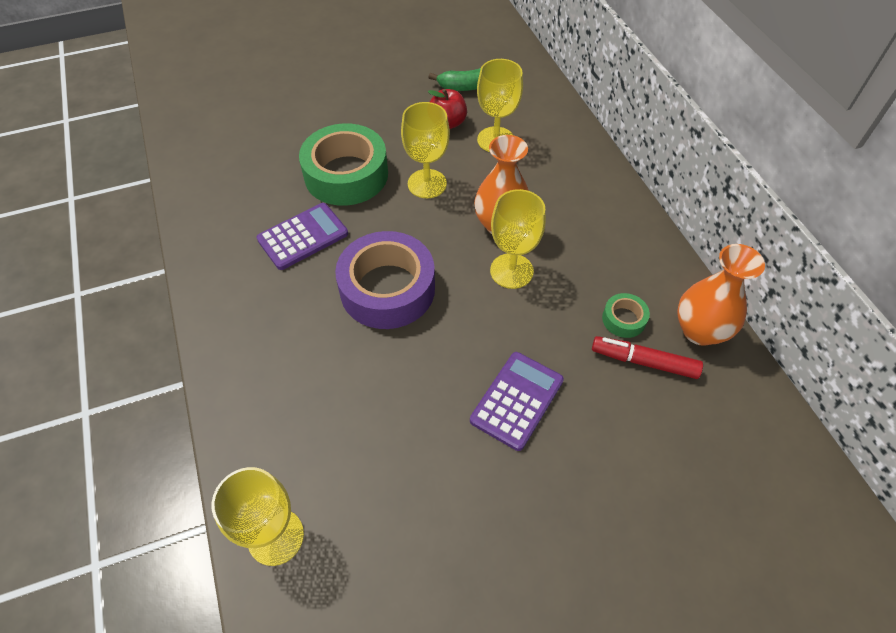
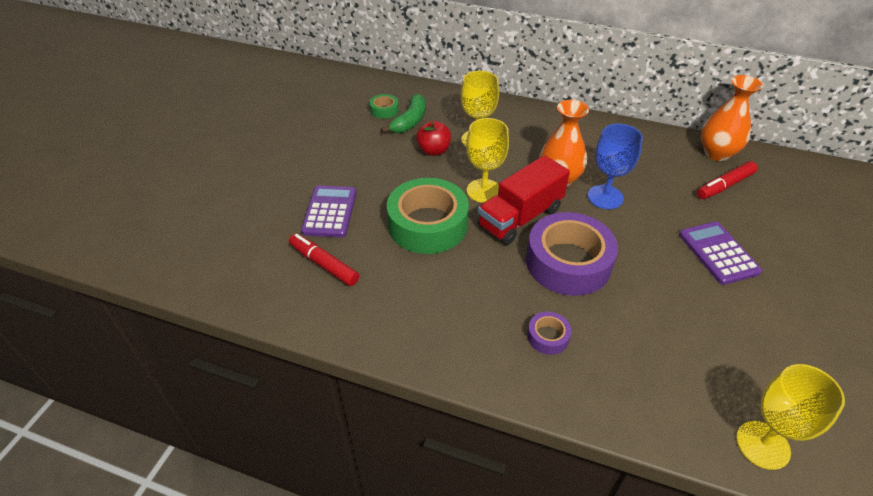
camera: 50 degrees left, 10 degrees down
(245, 145) = (324, 264): none -> red marker
(282, 320) = (548, 337): none -> purple tape
(303, 237) = (469, 281): purple calculator -> purple calculator (329, 212)
(416, 226) = (520, 217): none -> red truck
(511, 271) = (605, 197): yellow goblet -> blue goblet
(623, 319) = (685, 175): green tape -> green tape (384, 110)

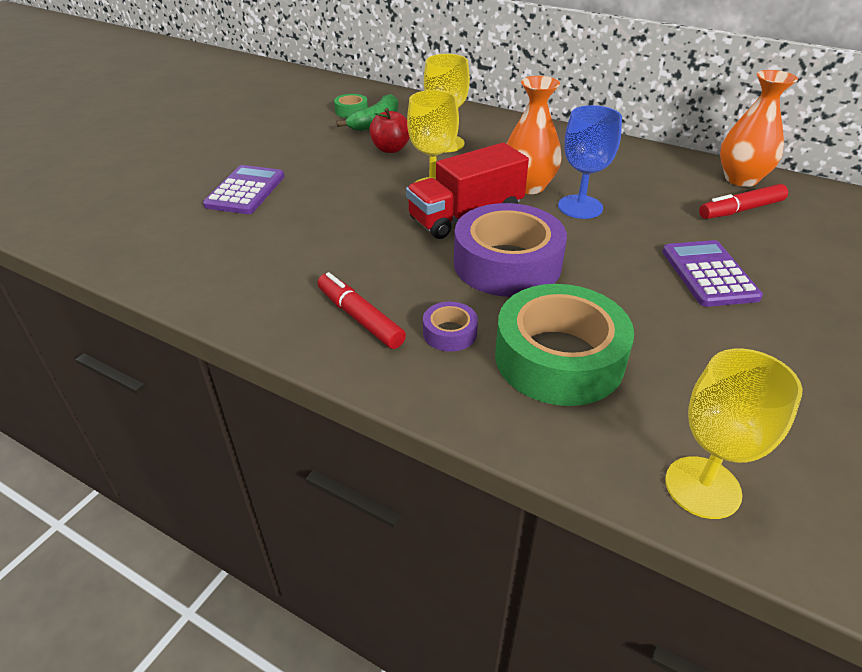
camera: 10 degrees right, 5 degrees down
(324, 264) = (214, 236): red marker -> red marker (359, 318)
(427, 224) = (352, 212): green tape -> green tape (559, 358)

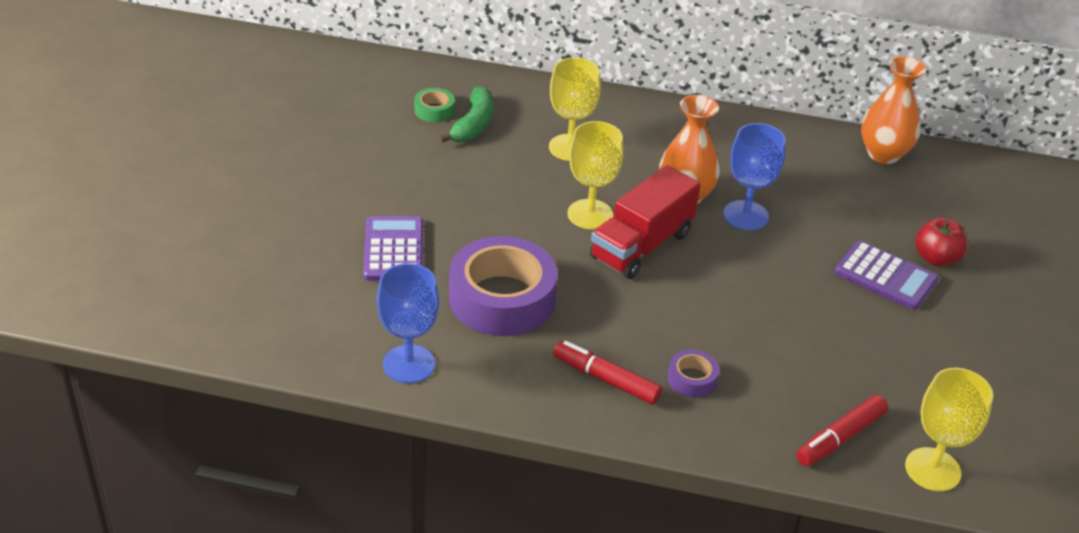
camera: 20 degrees left, 0 degrees up
(185, 274) = (409, 364): none -> blue goblet
(390, 149) = (514, 164): red apple -> red apple (936, 258)
(507, 263) = (707, 296): purple tape -> purple tape (502, 299)
(559, 358) = (792, 385): green tape -> none
(709, 274) = (885, 276): purple calculator -> purple calculator turned 150 degrees clockwise
(740, 210) = (893, 195): red marker -> red marker (840, 438)

